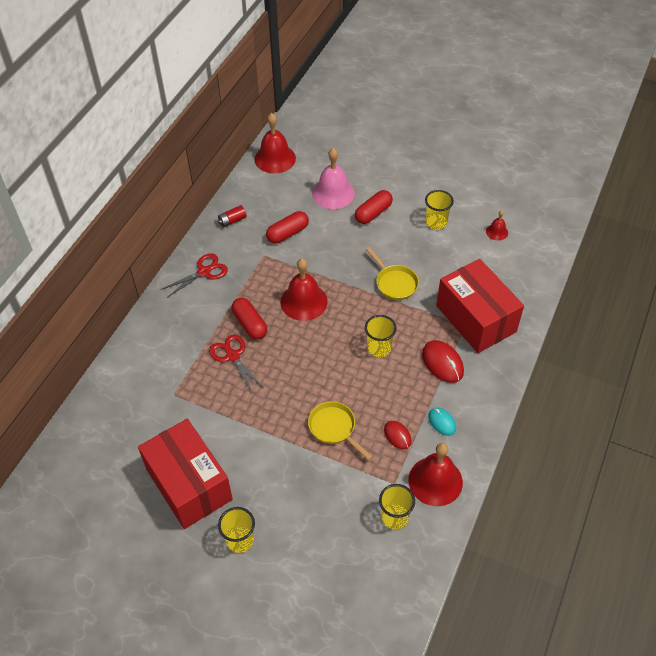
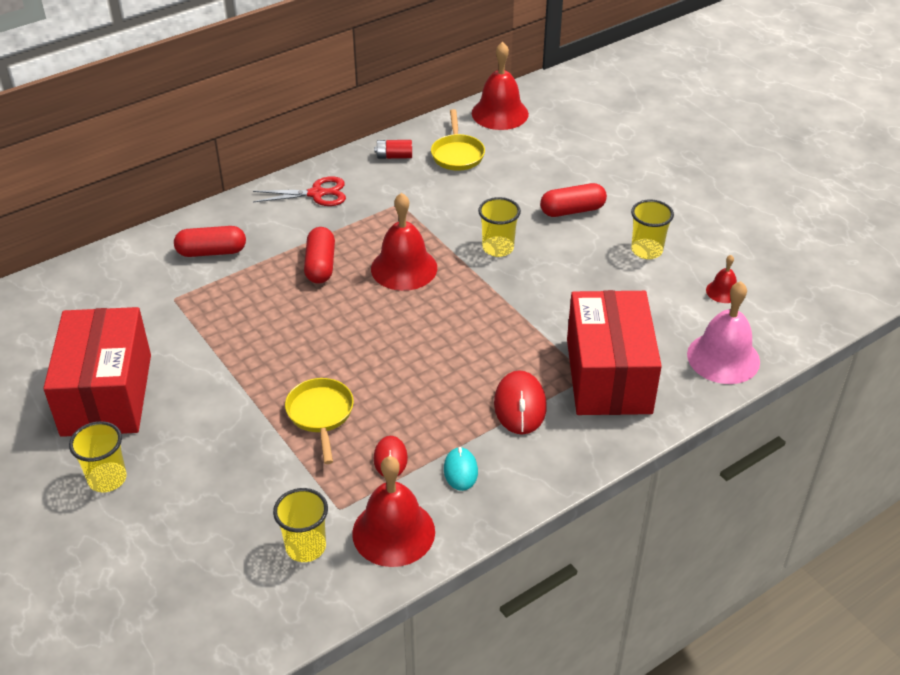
camera: 30 degrees right, 10 degrees down
(232, 356) = (272, 288): red scissors -> none
(288, 233) = (447, 192): red capsule -> red capsule (211, 252)
(333, 193) = (540, 172): pink bell -> pink bell (723, 358)
(379, 348) = (452, 355): yellow cup -> yellow cup (498, 248)
(394, 283) = (534, 294): yellow pan -> yellow pan (457, 154)

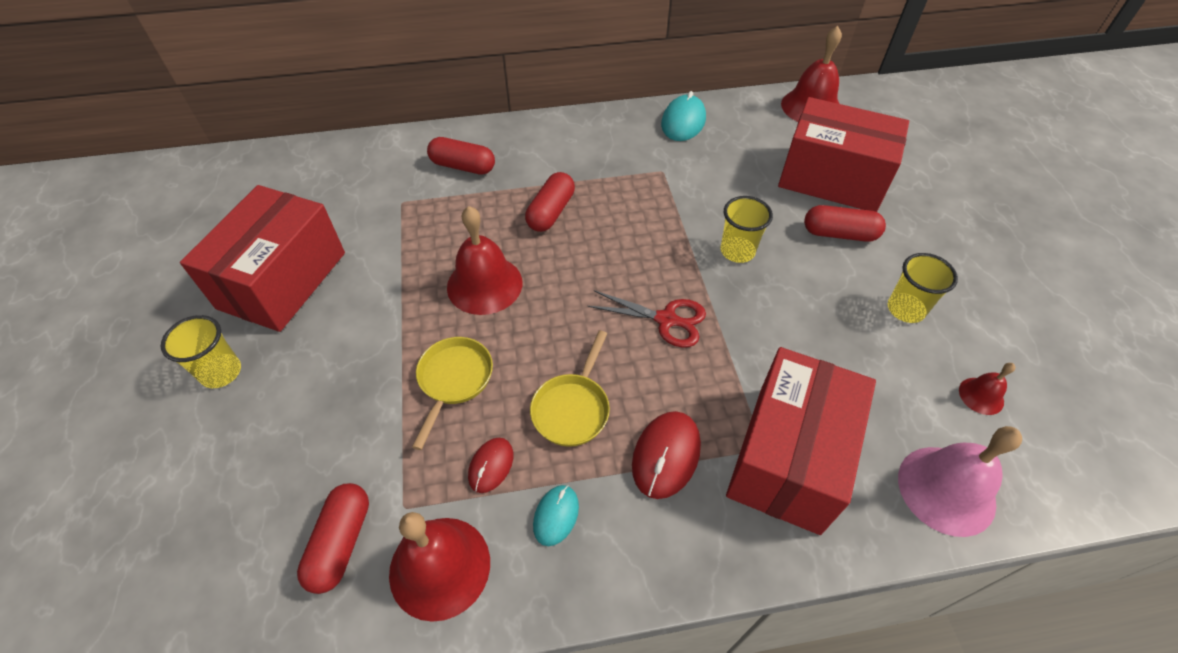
camera: 25 degrees right, 10 degrees up
(306, 547) = (341, 543): yellow cup -> red capsule
(317, 194) = (590, 138): red scissors -> red scissors (667, 320)
(394, 156) = (683, 122): red battery -> turquoise mouse
(404, 268) = (629, 242): red bell -> red bell (484, 284)
(457, 154) = (746, 137): yellow pan -> yellow pan (572, 408)
(546, 169) = (832, 178): none -> red box

